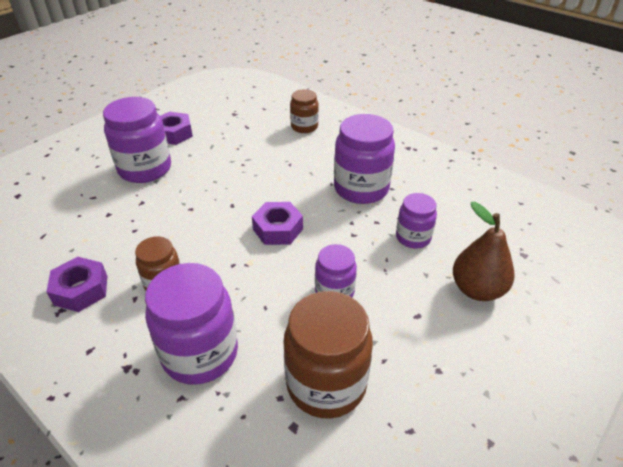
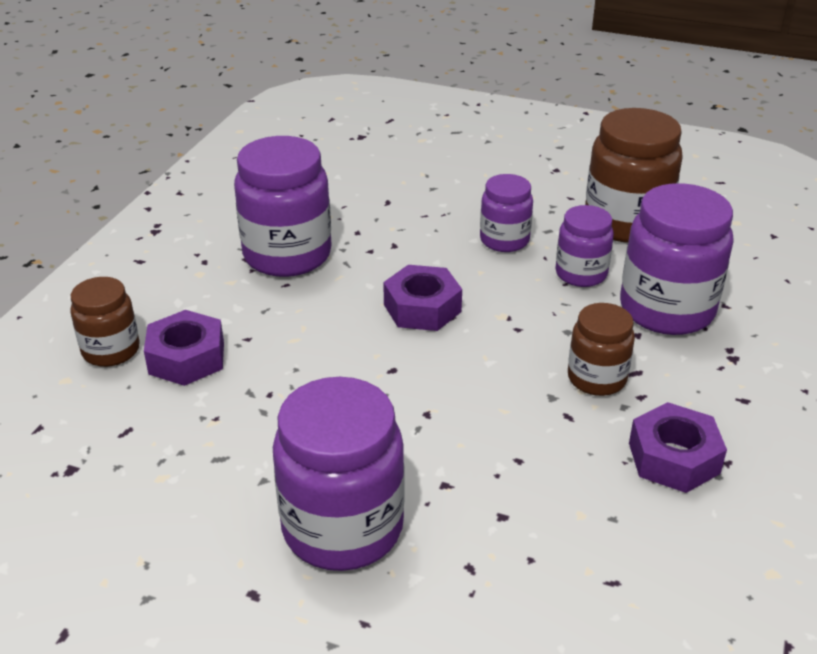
camera: 110 degrees left, 5 degrees down
(174, 134) = (187, 541): purple nut -> purple nut (186, 358)
(413, 237) = (374, 202): purple jar -> purple jar (581, 274)
(477, 289) = (435, 158): brown pear -> none

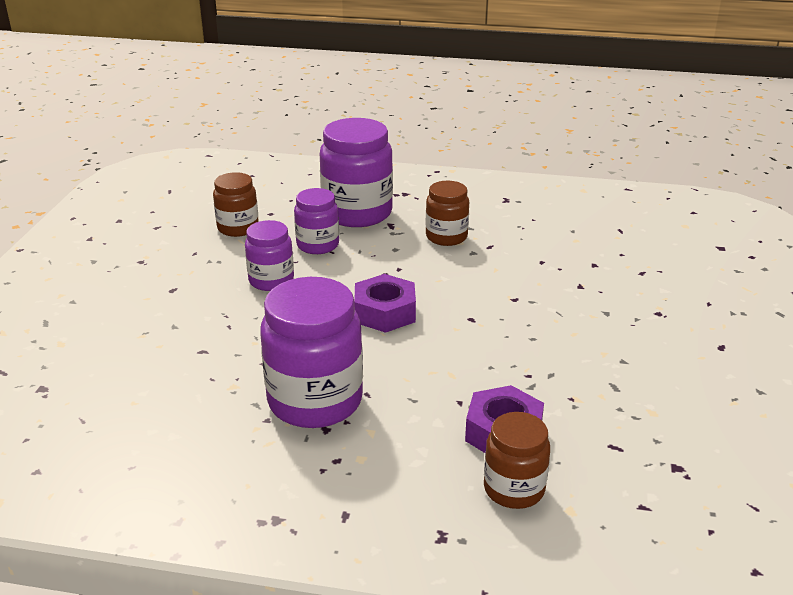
camera: 100 degrees left, 5 degrees down
(342, 528) = (644, 320): purple jar -> none
(626, 223) = (238, 228): brown jar -> brown jar, size x0.58
(673, 458) = (511, 212): purple nut -> none

